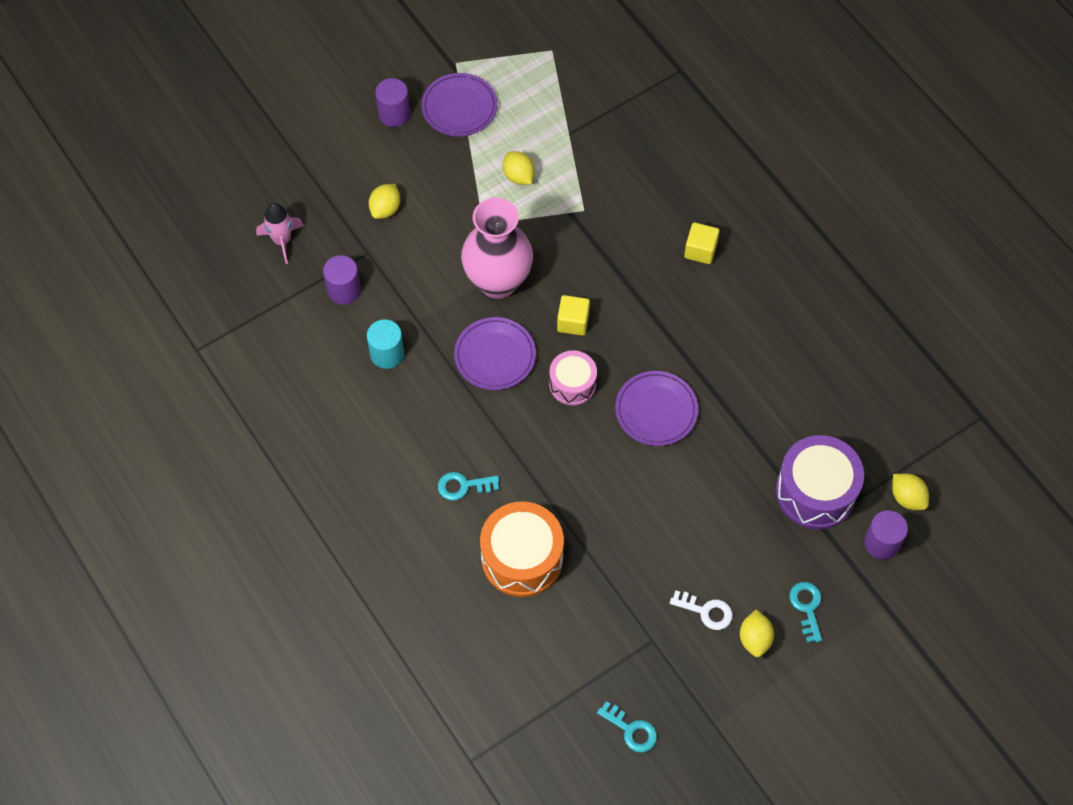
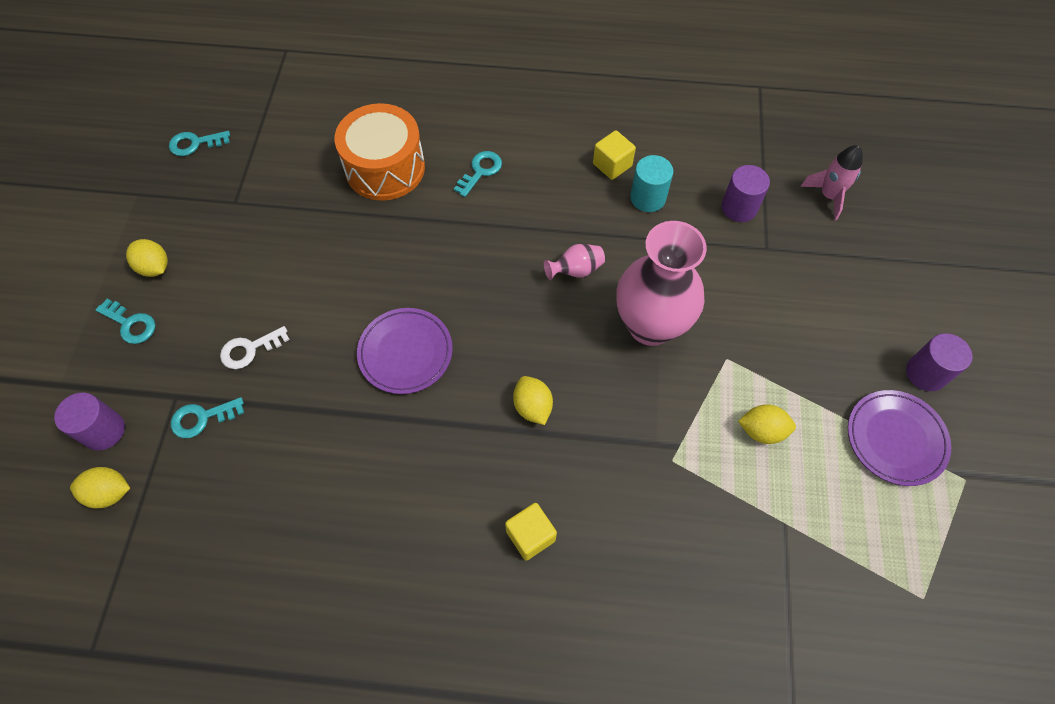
camera: 130 degrees right, 0 degrees up
(385, 209) = (806, 291): yellow lemon -> yellow lemon (532, 407)
(495, 356) = (576, 270): purple plate -> pink vase
(572, 384) = (494, 308): pink drum -> none
(573, 322) = (554, 354): yellow cube -> yellow cube (612, 165)
(706, 611) = (212, 252): white key -> white key (250, 349)
(816, 491) = (202, 418): purple drum -> turquoise key

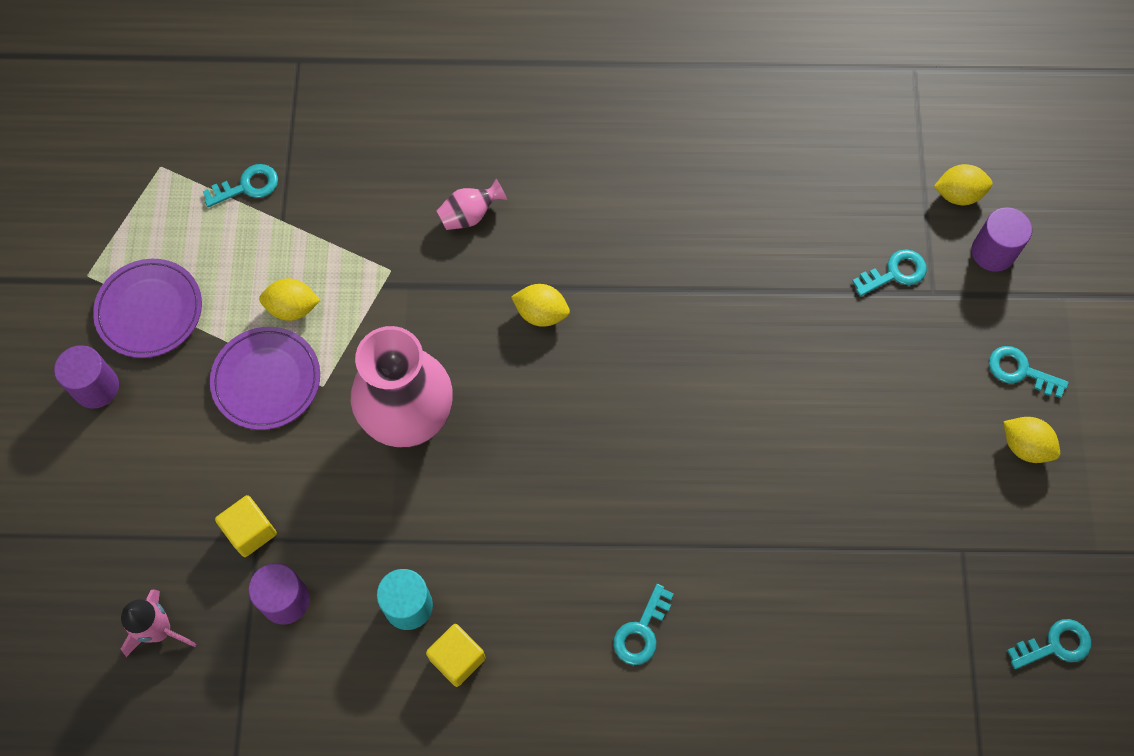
camera: 175 degrees right, 5 degrees up
(250, 349) = (871, 352): white key -> none
(385, 168) = (775, 625): orange drum -> none
(405, 352) = (692, 363): purple plate -> purple plate (266, 380)
(530, 535) = (533, 189): yellow cube -> yellow cube (250, 531)
(532, 407) = (541, 313): yellow lemon -> yellow lemon turned 45 degrees counterclockwise
(576, 270) = (501, 486): pink vase -> pink vase (470, 215)
(826, 565) = (247, 186): none -> turquoise key

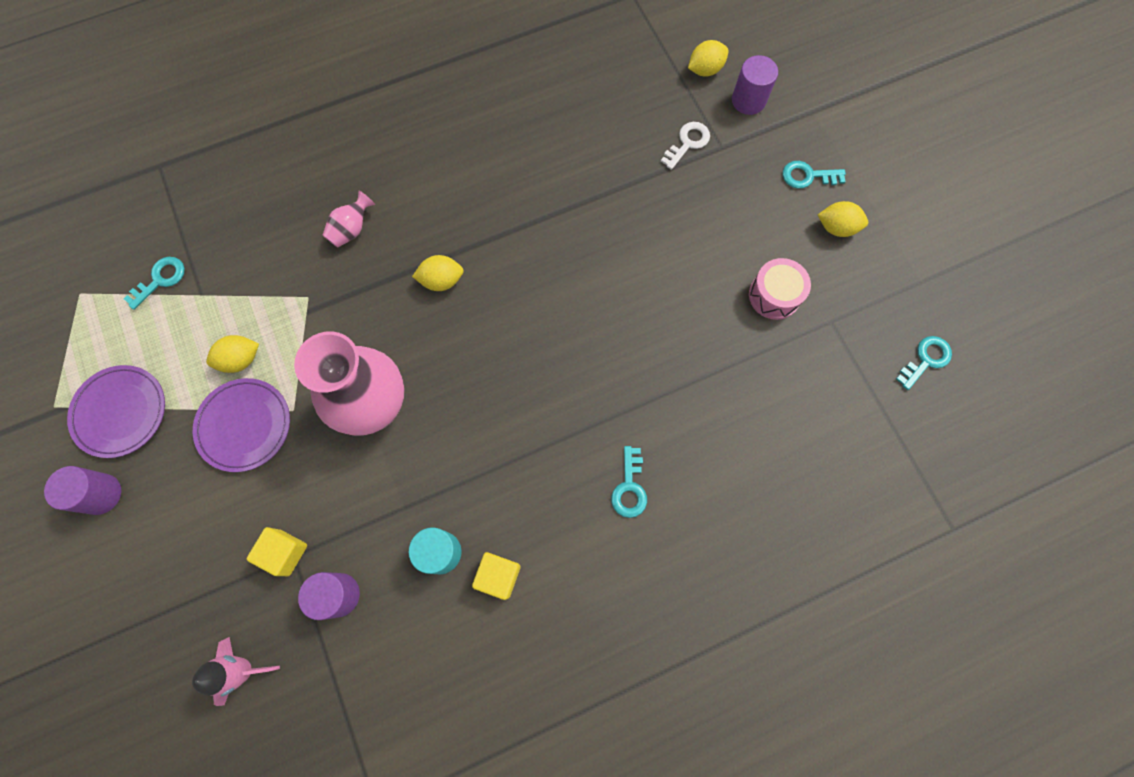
camera: 25 degrees left, 5 degrees up
(894, 273) = (687, 143): turquoise key -> white key
(910, 492) = (774, 295): none -> pink drum

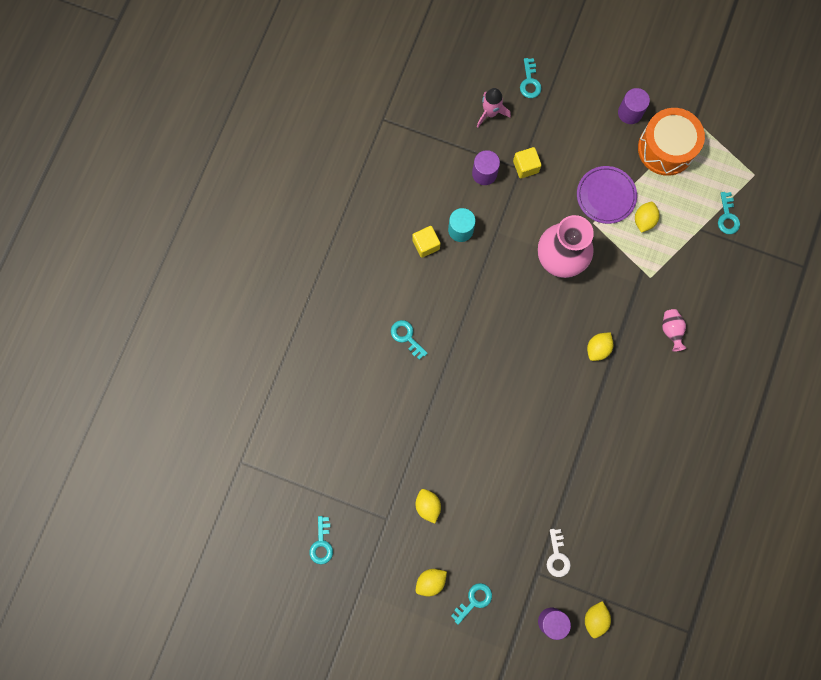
camera: 135 degrees right, 5 degrees up
(120, 412) = (666, 148): purple plate -> orange drum
(153, 660) = (530, 82): none -> turquoise key
(774, 295) = (428, 506): pink drum -> yellow lemon

